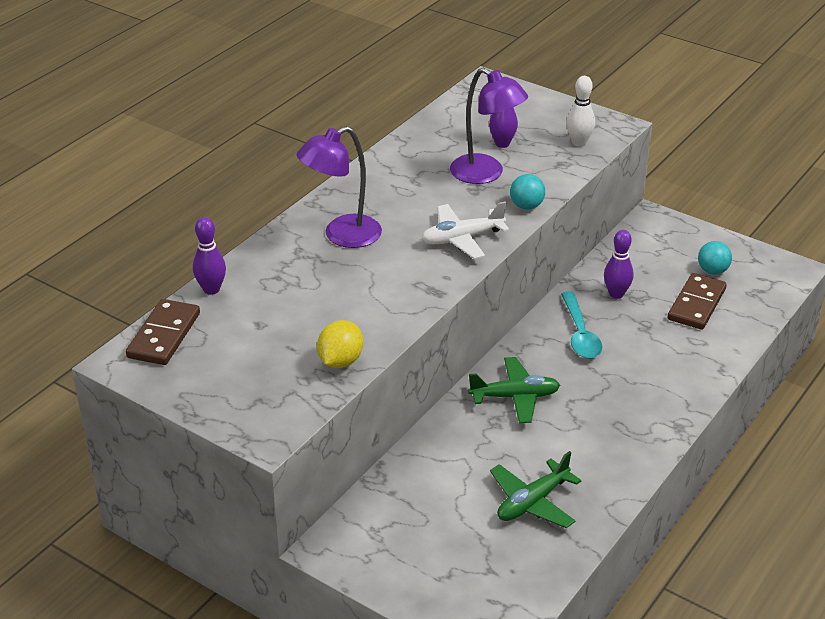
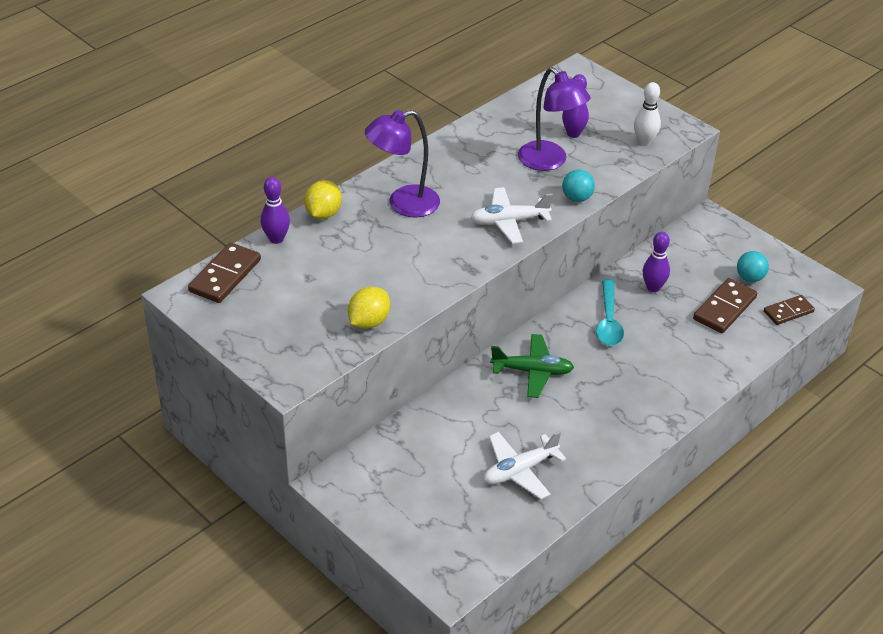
camera: 10 degrees right, 5 degrees up
(256, 257) = (323, 214): none -> yellow lemon
(532, 502) = (520, 470): green plane -> white plane
(762, 299) = (788, 312): none -> brown domino

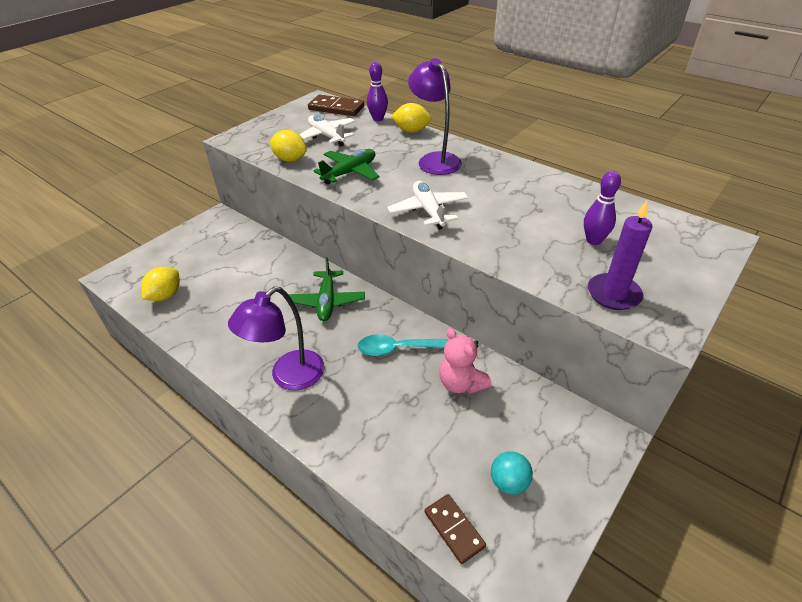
camera: 85 degrees right, 0 degrees up
(416, 272) = (350, 172): none -> green plane
(501, 519) = (165, 295): none -> yellow lemon
(520, 470) = (214, 302): white plane -> white plane (327, 136)
(549, 162) = (534, 228): purple lamp -> purple lamp (288, 377)
(577, 198) = (481, 248): turquoise ball -> none
(644, 142) = (613, 294): white bowling pin -> purple candle
(653, 287) = (461, 383): purple bowling pin -> pink teddy bear
(724, 308) = (443, 452): brown domino -> none

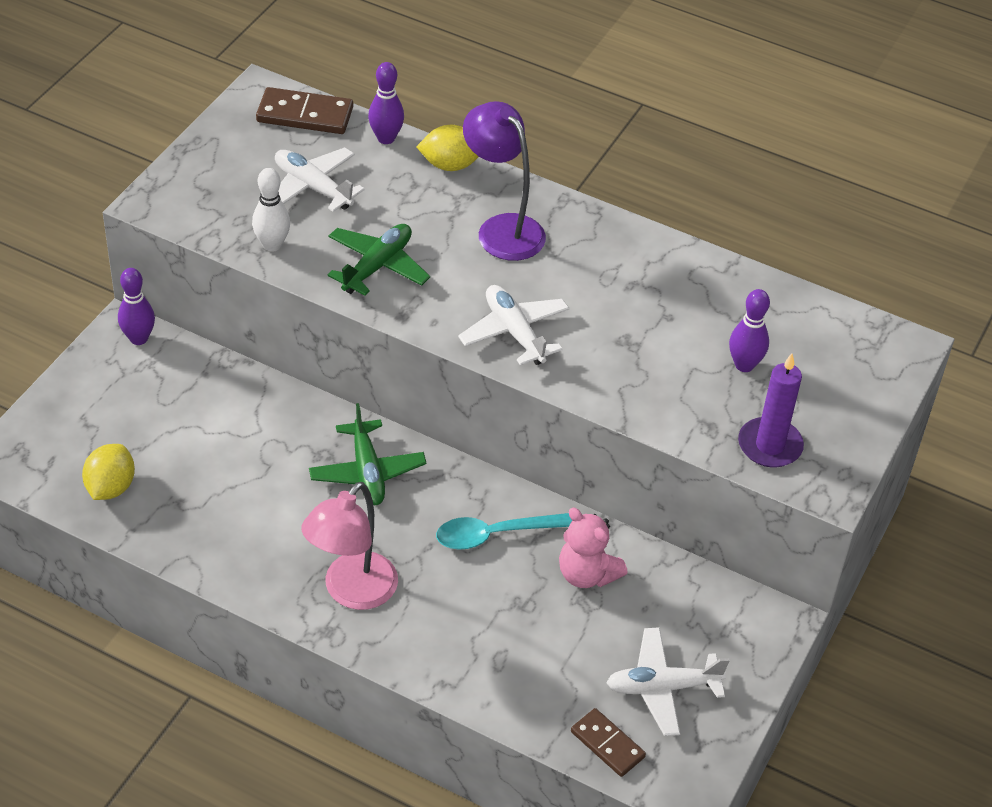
camera: 15 degrees left, 5 degrees up
(223, 221) = (139, 338): none -> purple bowling pin
(288, 377) = (351, 592): purple lamp -> pink lamp
(290, 159) = (272, 245): yellow lemon -> white bowling pin
(509, 482) = (662, 687): turquoise ball -> white plane

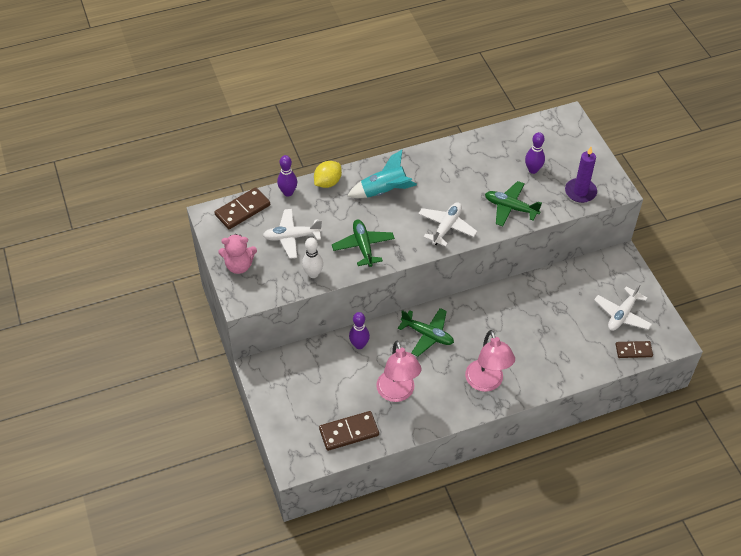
camera: 45 degrees left, 5 degrees up
(110, 487) = (349, 432): yellow lemon -> brown domino
(139, 338) = (269, 366): purple bowling pin -> purple bowling pin (359, 345)
(230, 500) = (397, 393): none -> pink lamp
(495, 534) = (501, 315): turquoise spoon -> none
(502, 229) = (383, 191): purple lamp -> turquoise rocket
(514, 332) = (446, 227): white plane -> white plane turned 105 degrees clockwise
(587, 574) = (547, 299): pink teddy bear -> pink teddy bear (239, 265)
(637, 382) = (510, 208): none -> green plane

